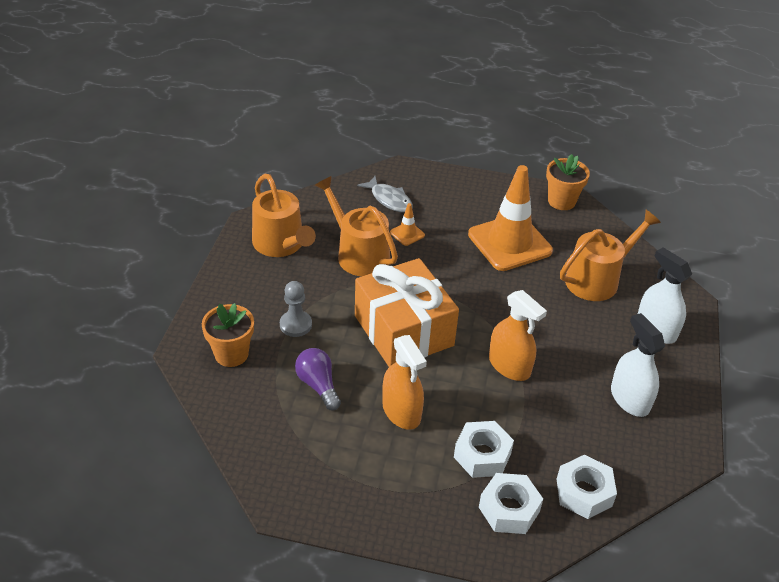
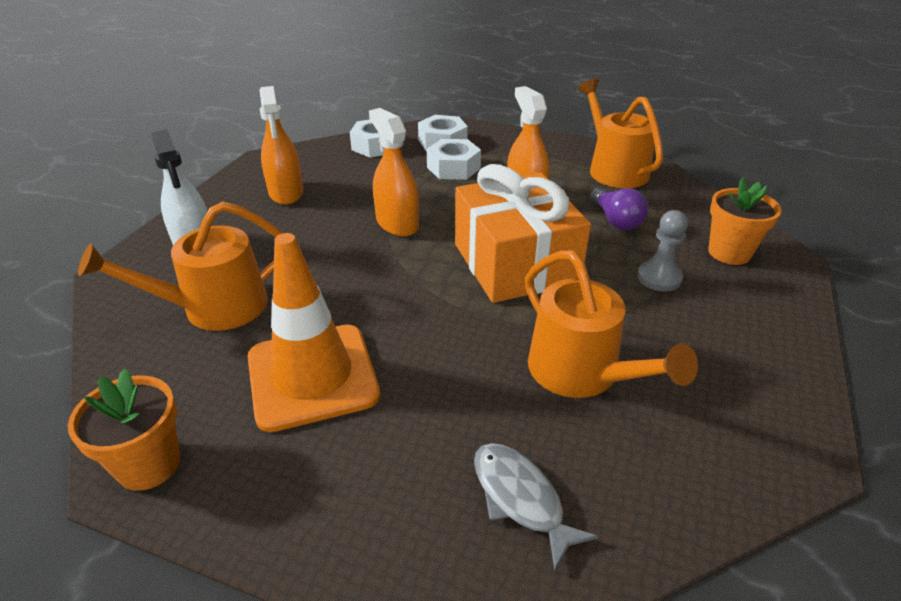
camera: 170 degrees left, 5 degrees down
(281, 244) = (725, 401): orange watering can -> orange watering can (614, 169)
(407, 234) = (492, 407): orange traffic cone -> none
(629, 399) = (286, 193): white spray bottle -> orange spray bottle

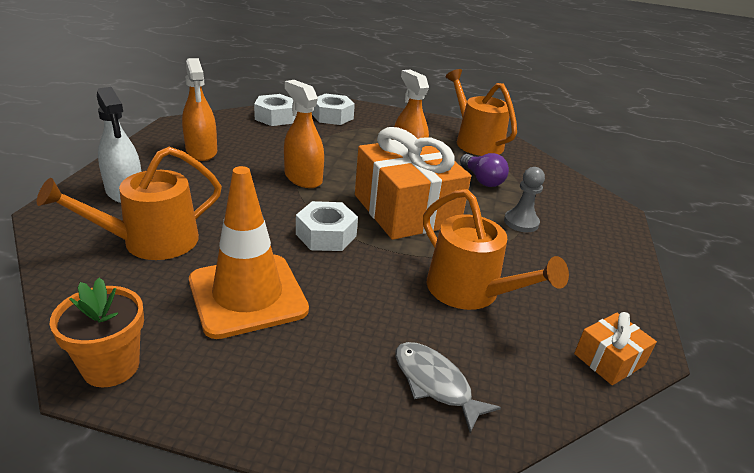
camera: 10 degrees left, 5 degrees down
(453, 168) = (344, 136): white nut -> white nut (326, 235)
(729, 253) = (571, 205): orange flower pot -> none
(753, 472) = (608, 360): none -> orange gift

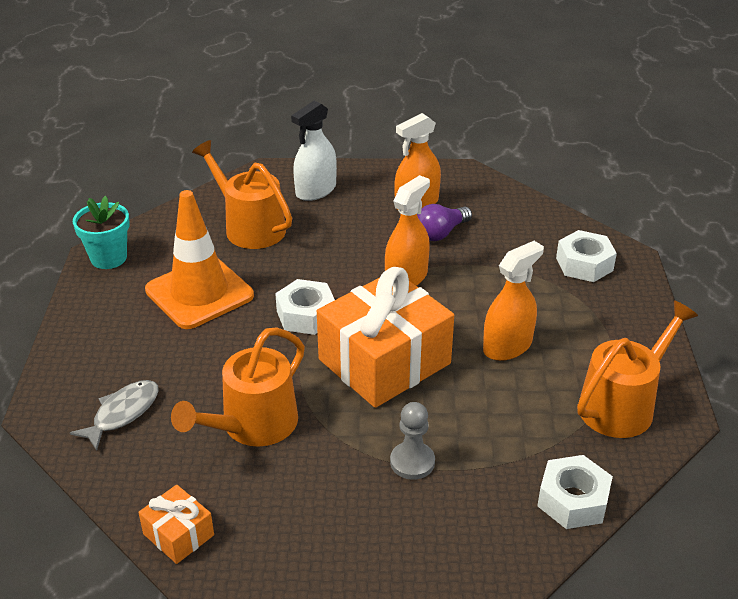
camera: 80 degrees right, 5 degrees up
(111, 366) = (108, 258): orange flower pot -> turquoise flower pot
(275, 117) = (540, 225): white nut -> white nut (573, 500)
(482, 180) = (503, 419): purple light bulb -> purple light bulb (441, 233)

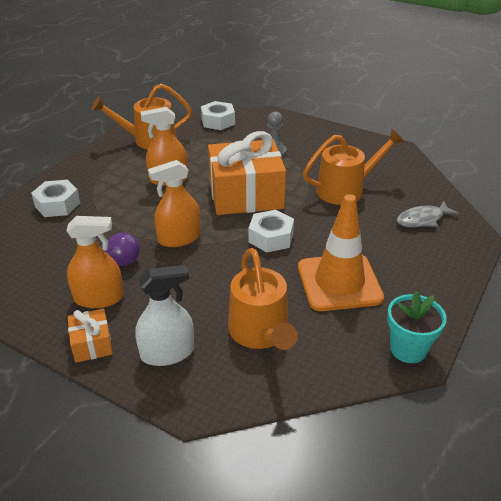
camera: 150 degrees left, 0 degrees up
(178, 534) = (405, 161): orange gift -> orange gift (92, 344)

